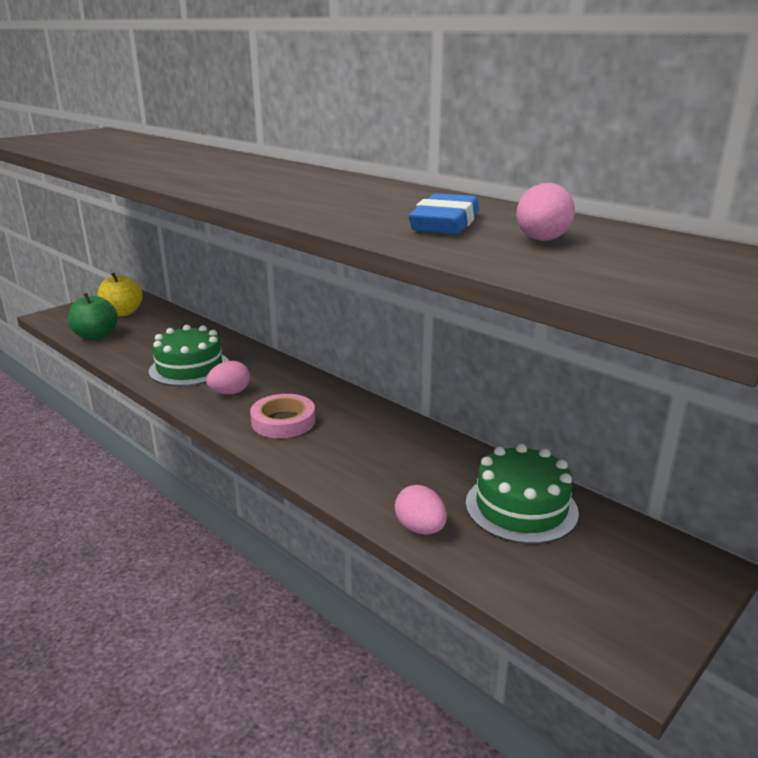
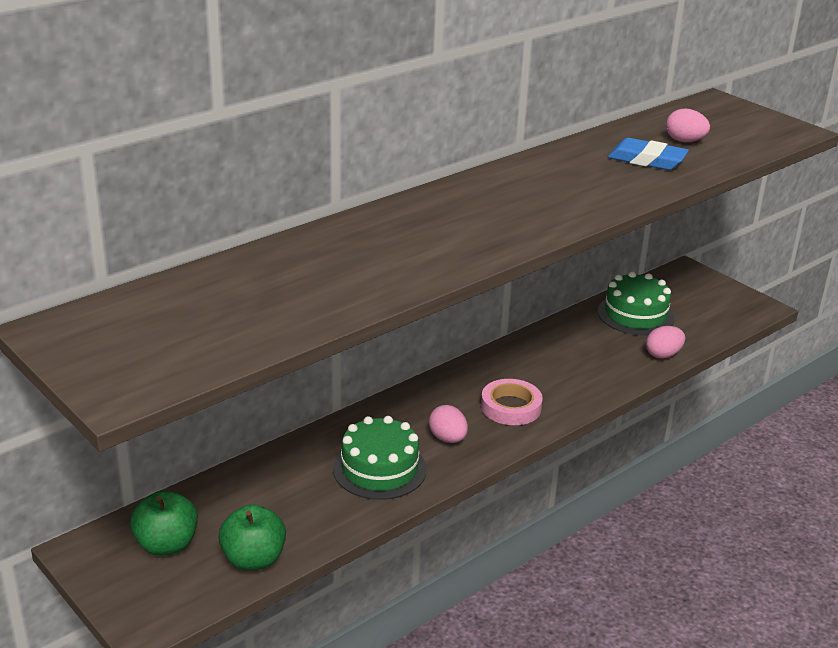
camera: 85 degrees left, 5 degrees up
(122, 313) = (166, 545): yellow apple -> green apple

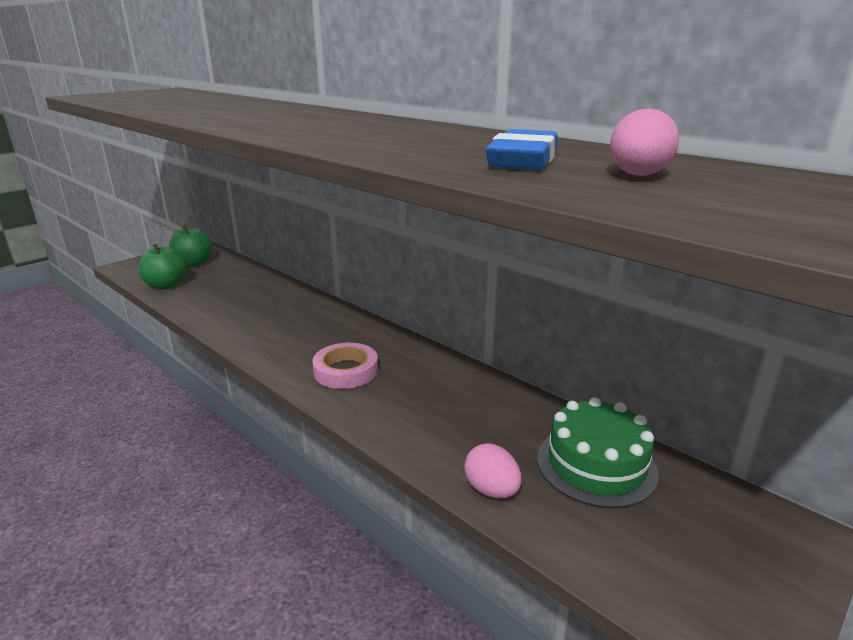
camera: 85 degrees right, 5 degrees down
(379, 469) = (254, 316): green cake -> none
(448, 438) = (293, 341): pink egg -> none

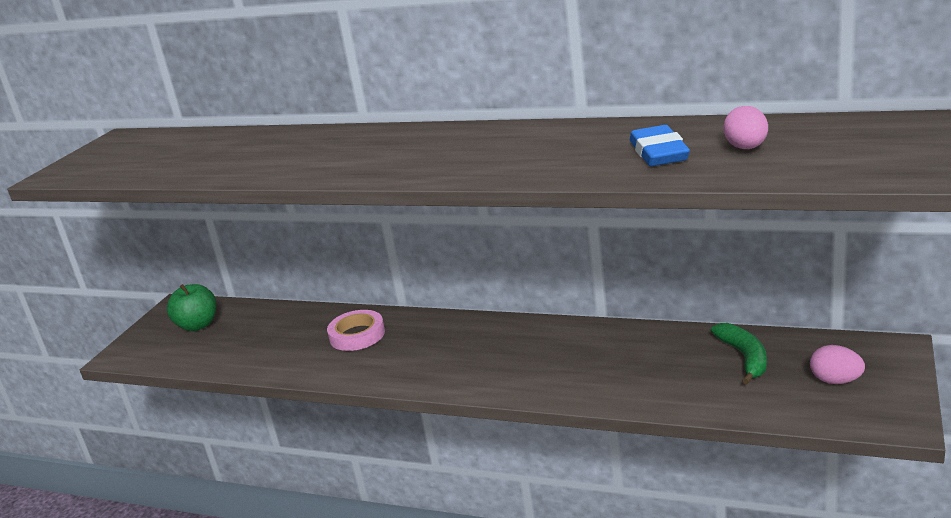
camera: 20 degrees left, 0 degrees up
(166, 285) = (203, 357): green apple -> none
(346, 371) = (490, 365): pink tape -> pink tape (357, 335)
(491, 490) = (689, 401): pink egg -> pink egg (835, 381)
(596, 465) = (744, 357): green cake -> green banana

